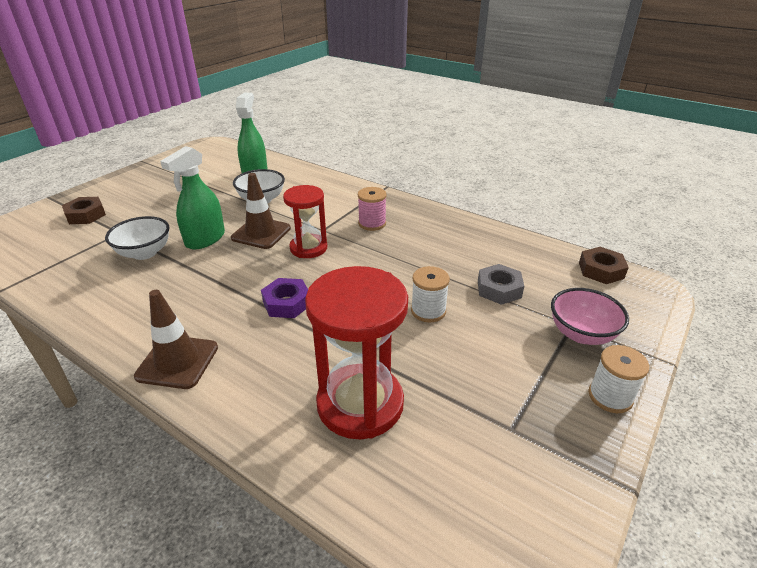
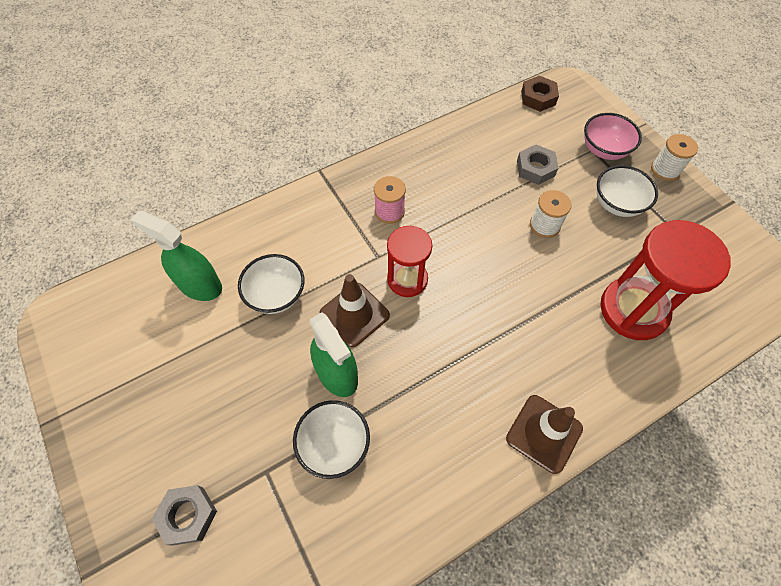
camera: 65 degrees left, 25 degrees up
(86, 215) = (188, 515): brown nut -> grey nut
(287, 303) = (492, 324): purple nut -> none
(508, 361) = (617, 204): none -> white bowl

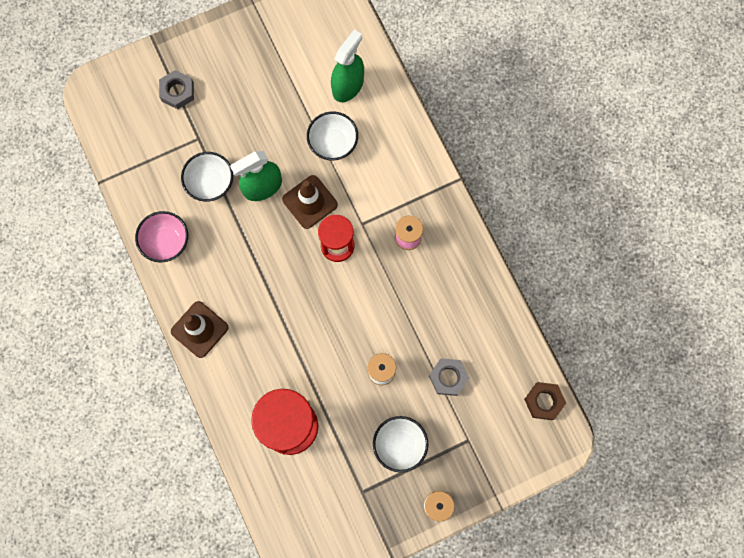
camera: 95 degrees right, 15 degrees up
(604, 150) = (467, 451): pink bowl -> pink bowl (166, 242)

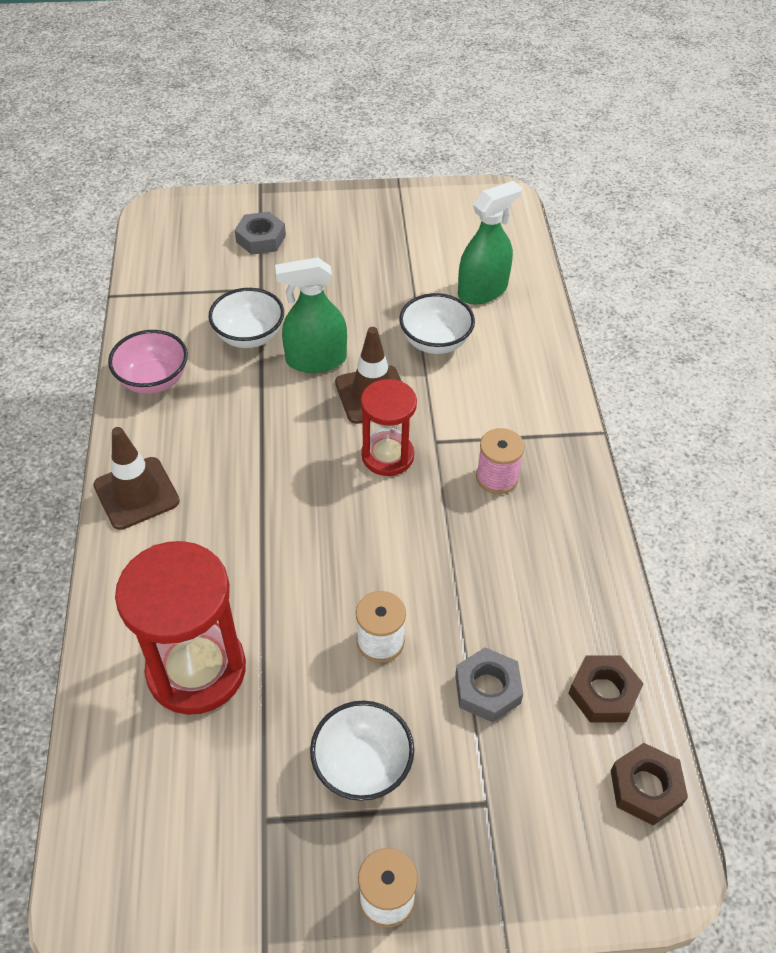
camera: 20 degrees right, 25 degrees down
(509, 357) = (603, 693): none -> brown nut

